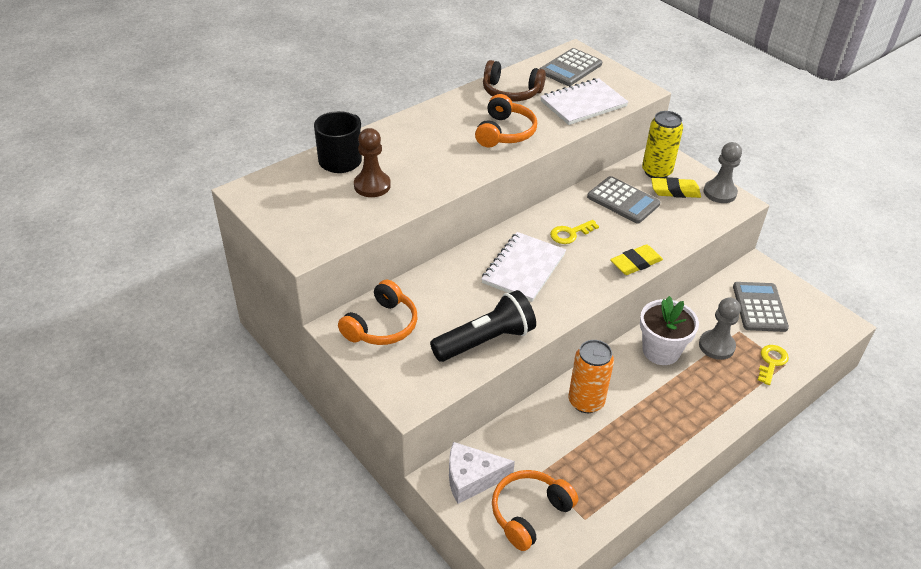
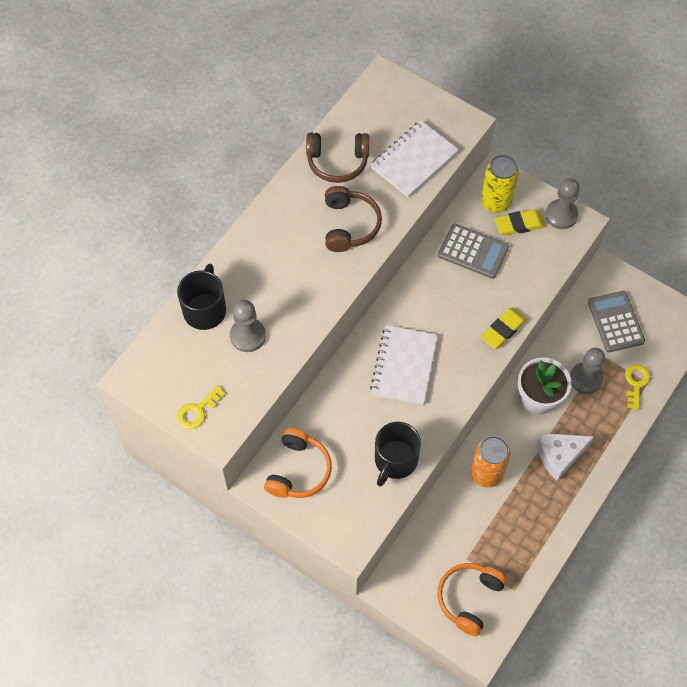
camera: 15 degrees left, 20 degrees up
(372, 185) = (248, 336): brown pawn -> grey pawn
(472, 478) = (412, 580): white cheese -> white cheese (559, 455)
(486, 341) = (395, 460): black flashlight -> black mug
(504, 132) = (349, 225): orange headphones -> brown headphones
(570, 68) = (386, 106): grey calculator -> none
(570, 233) = (434, 309): yellow key -> yellow key (198, 411)

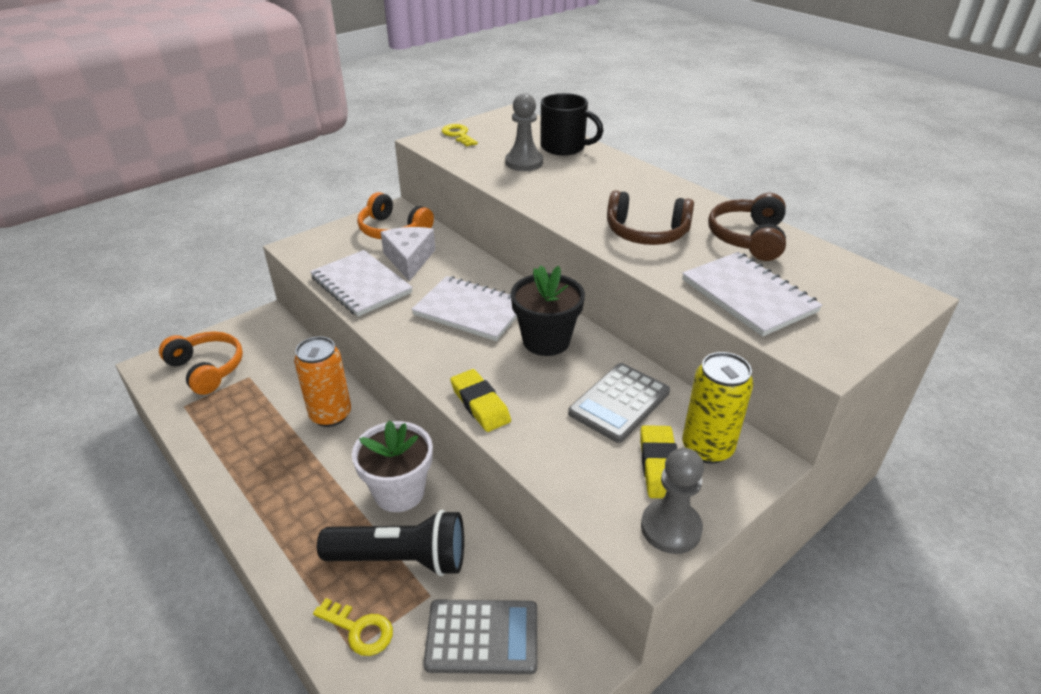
camera: 105 degrees right, 25 degrees down
(395, 460) = (361, 285): black mug -> white notebook
(424, 306) = (546, 341): none -> black flower pot
(559, 455) = (307, 492): white cheese -> white cheese (409, 259)
(585, 379) = (401, 559): grey pawn -> black flashlight

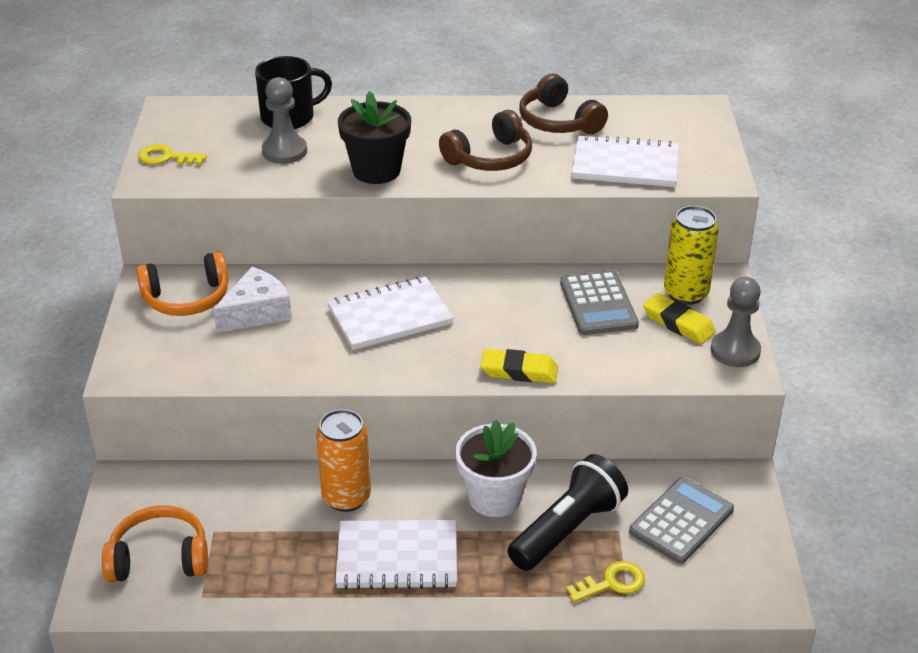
camera: 50 degrees left, 0 degrees up
(361, 285) = (260, 360): white notebook -> white notebook (397, 557)
(409, 259) = (257, 312): white cheese -> white cheese turned 105 degrees clockwise
(546, 341) = (484, 298): black flower pot -> black flower pot (376, 171)

